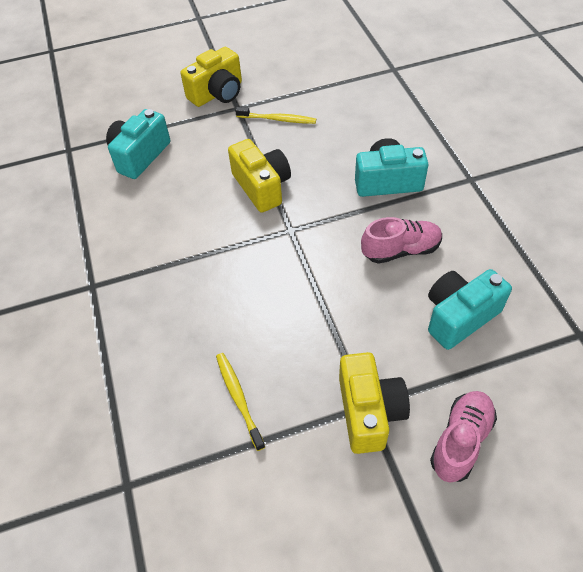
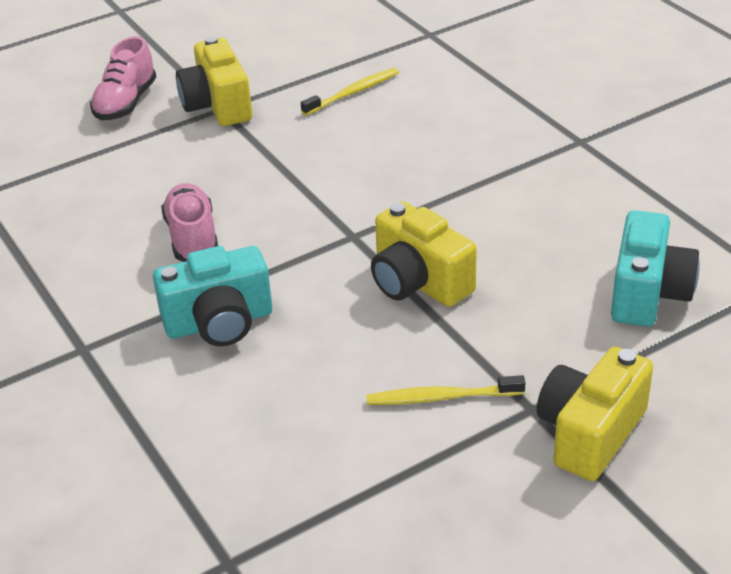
camera: 165 degrees right, 15 degrees down
(238, 398) = (353, 92): yellow toothbrush -> yellow toothbrush turned 90 degrees counterclockwise
(400, 250) = (192, 238): pink shoe -> pink shoe turned 105 degrees clockwise
(459, 316) = (118, 187): turquoise camera -> none

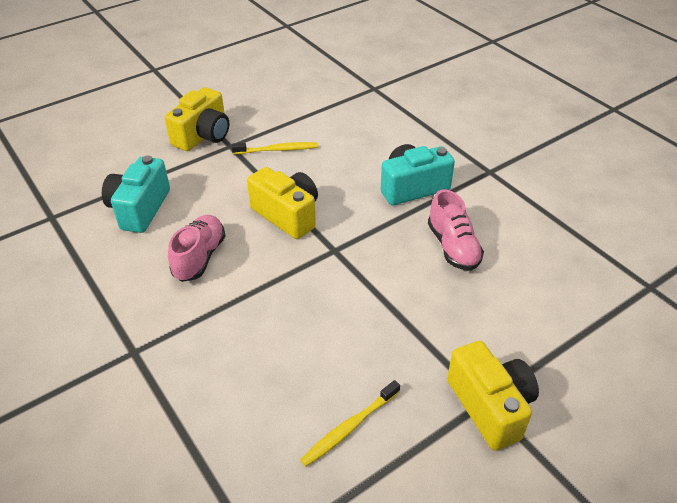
camera: 175 degrees right, 5 degrees up
(126, 103) = (590, 410): pink shoe -> pink shoe (199, 257)

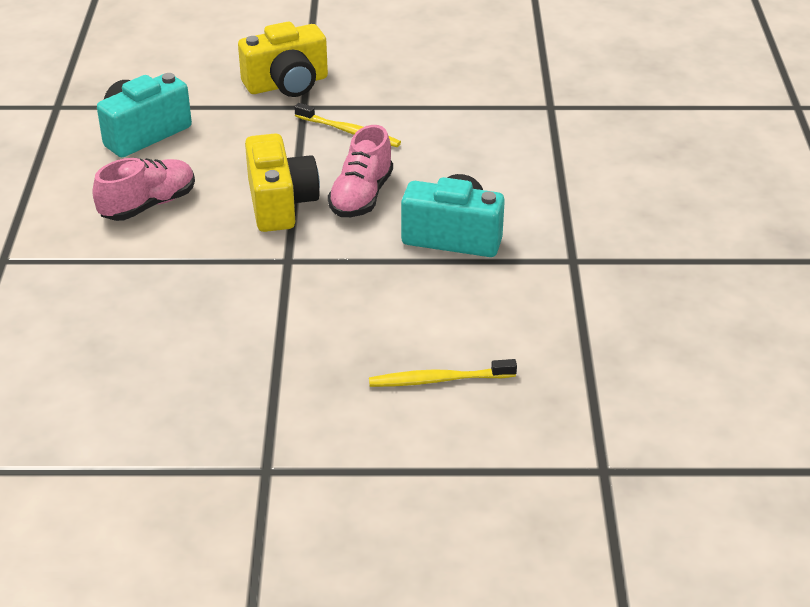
camera: 35 degrees right, 5 degrees down
(349, 428) = (111, 420): yellow toothbrush -> yellow toothbrush (438, 380)
(453, 247) = (420, 317): pink shoe -> pink shoe (361, 196)
(490, 406) = (265, 477): yellow camera -> none

